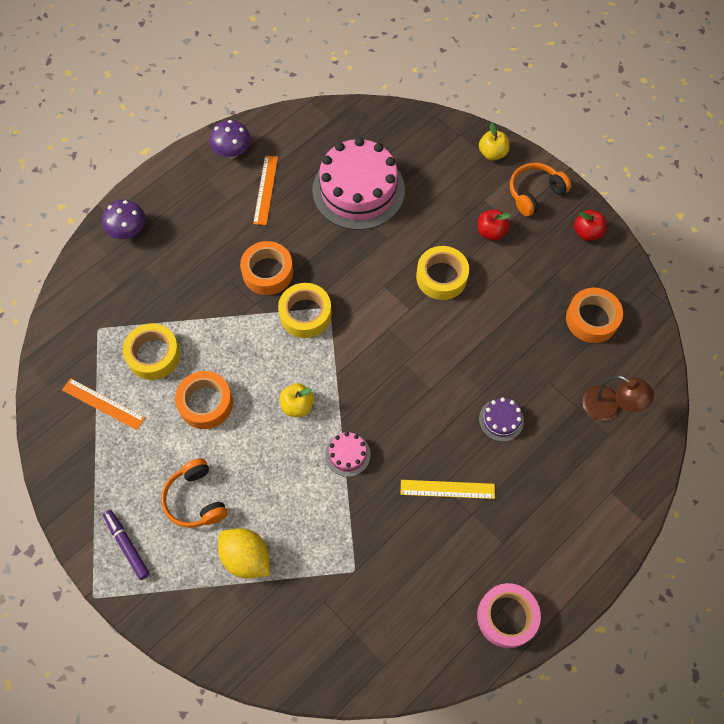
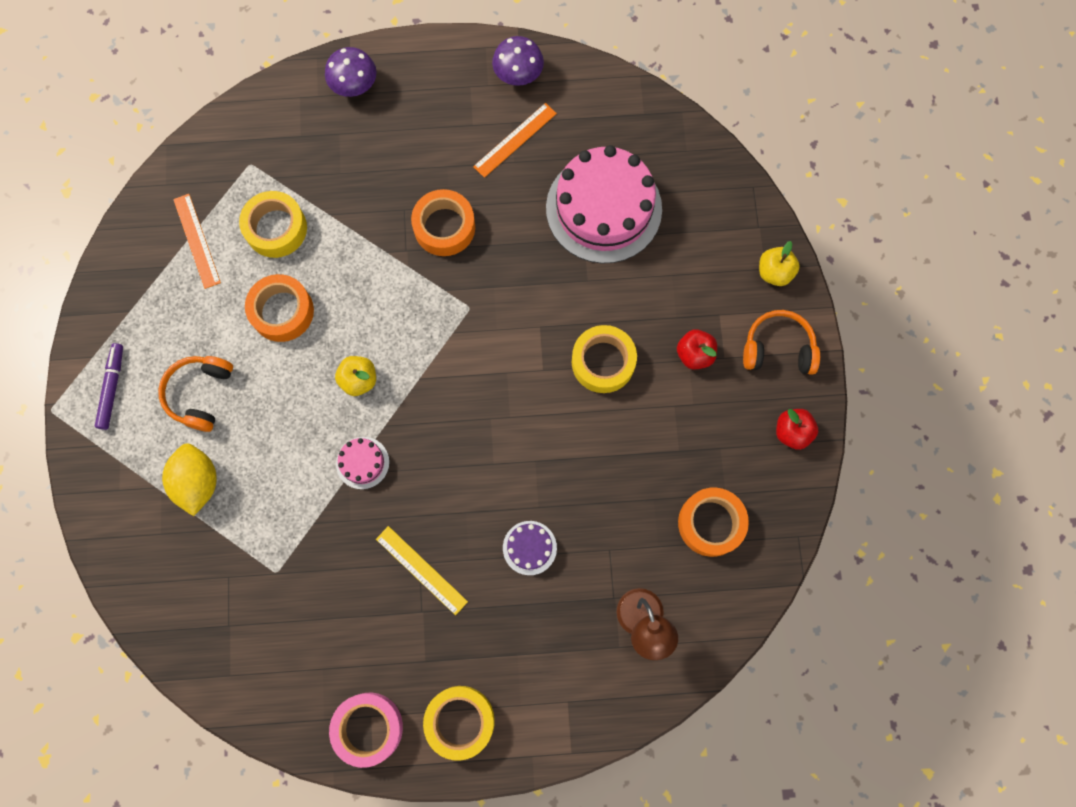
camera: 40 degrees right, 10 degrees up
(305, 314) = (442, 297): yellow tape -> yellow tape (460, 721)

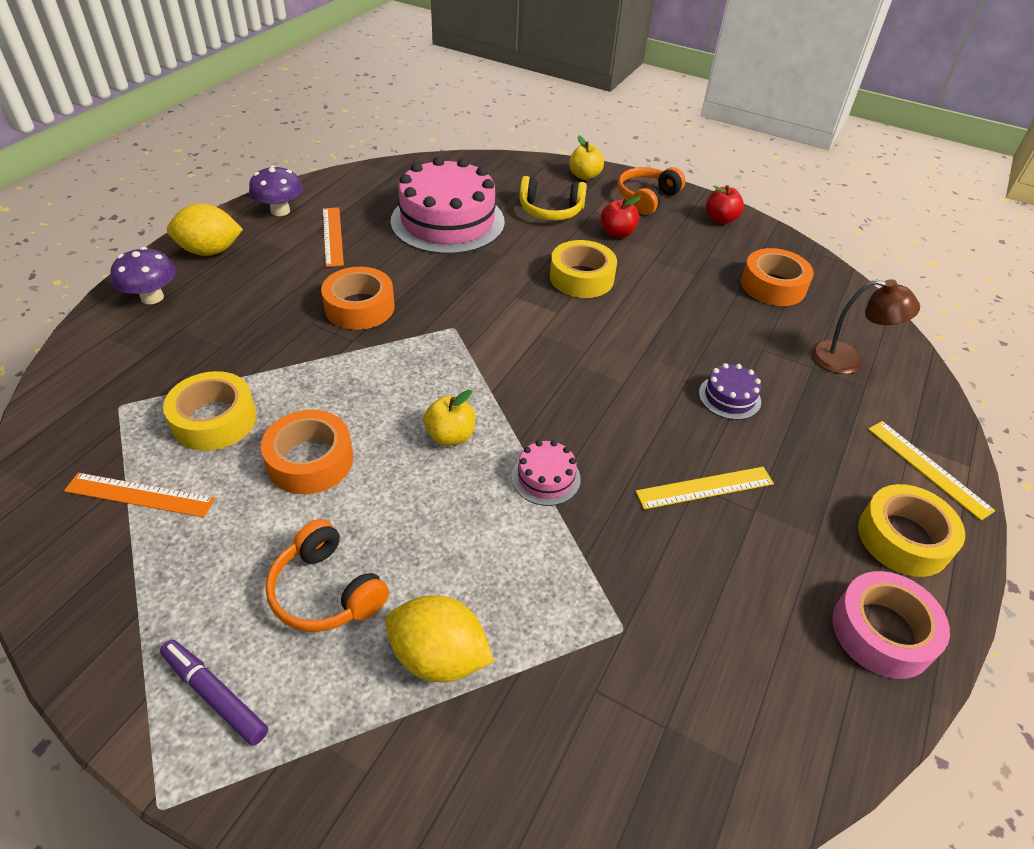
camera: 60 degrees left, 30 degrees down
(431, 74) = (210, 251): none -> yellow lemon
(547, 722) = (928, 468): none -> yellow ruler
(687, 279) = (550, 210): none -> yellow headphones

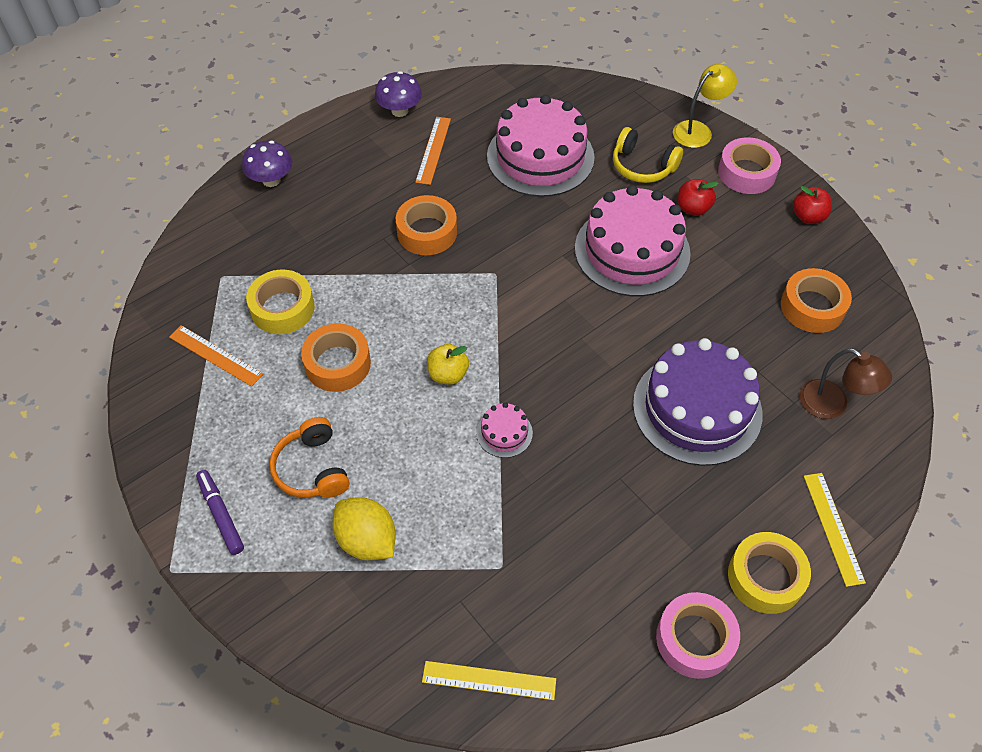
camera: 25 degrees right, 10 degrees up
(210, 251) = (329, 143): yellow lemon -> none
(581, 278) = (632, 250): yellow tape -> pink cake
(584, 176) = (698, 130): yellow apple -> yellow lamp
(647, 198) = (746, 173): orange headphones -> pink tape
(705, 488) = (626, 482): yellow ruler -> yellow ruler (489, 680)
(729, 397) = (697, 408): purple cake -> purple cake, size x2.32

